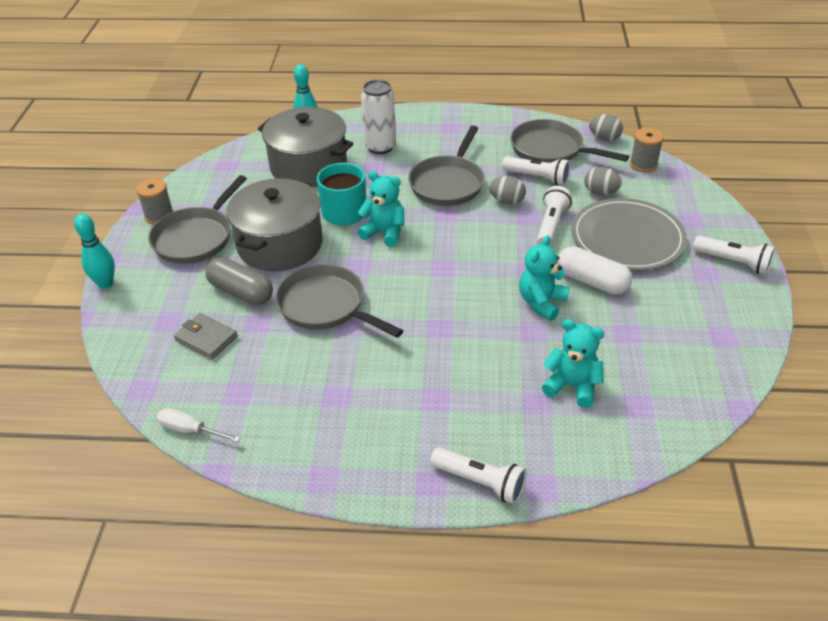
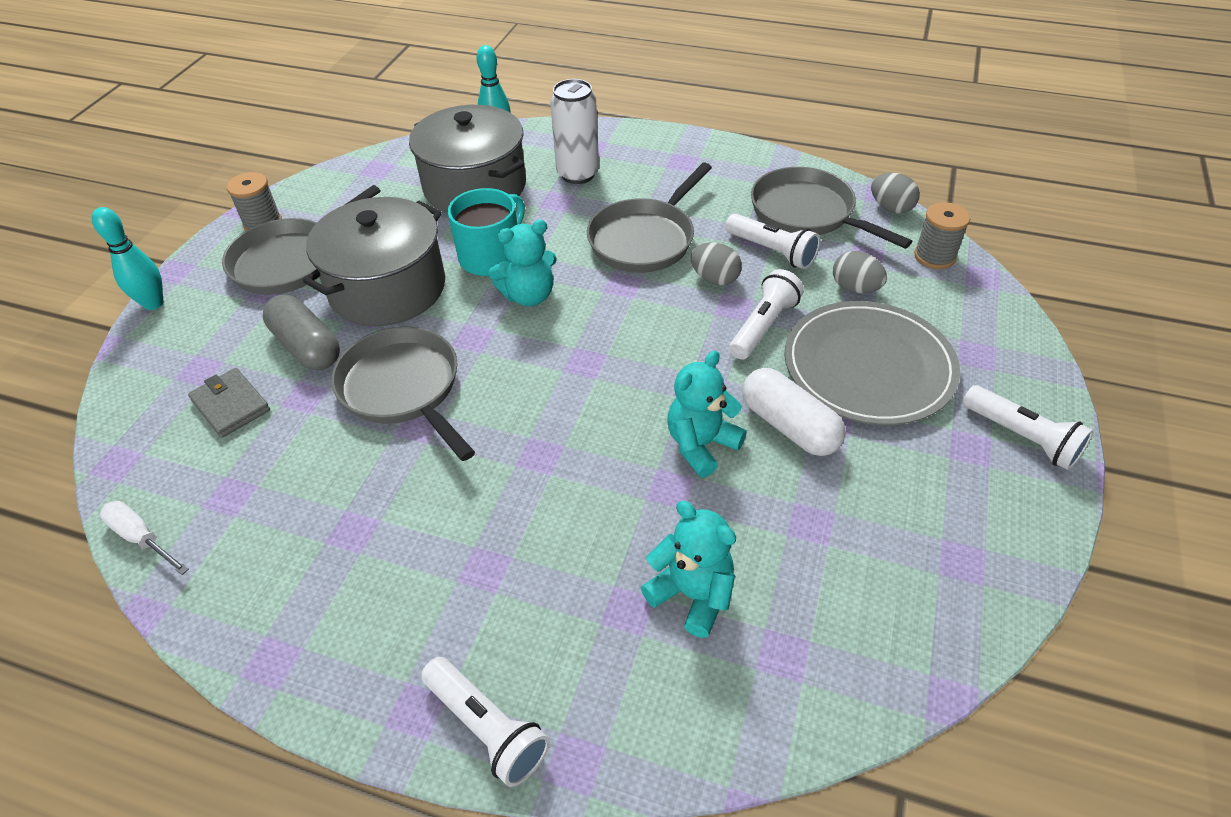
camera: 15 degrees right, 5 degrees up
(384, 232) = (529, 296): turquoise teddy bear -> turquoise teddy bear turned 120 degrees clockwise

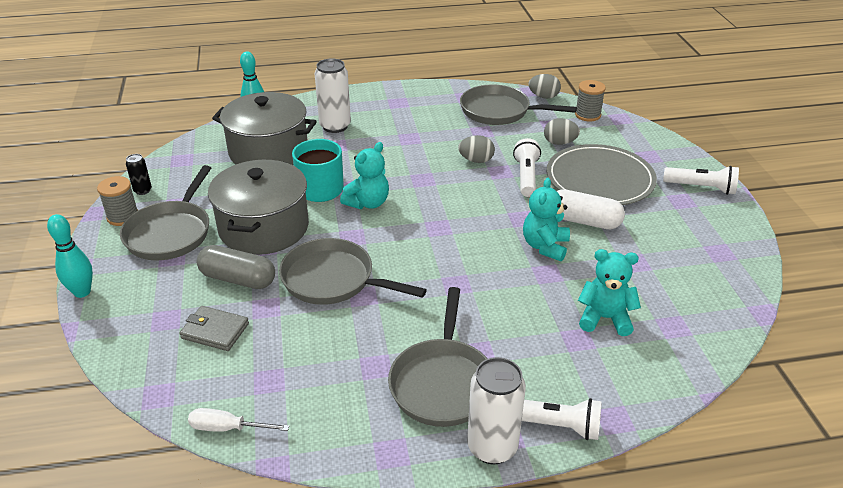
camera: 30 degrees left, 10 degrees down
(307, 196) = (143, 190): none -> black can
(386, 719) = (492, 447): none -> white can
(645, 239) = (414, 151): grey pan -> grey pan (443, 382)
(772, 251) = (496, 137): white flashlight -> none

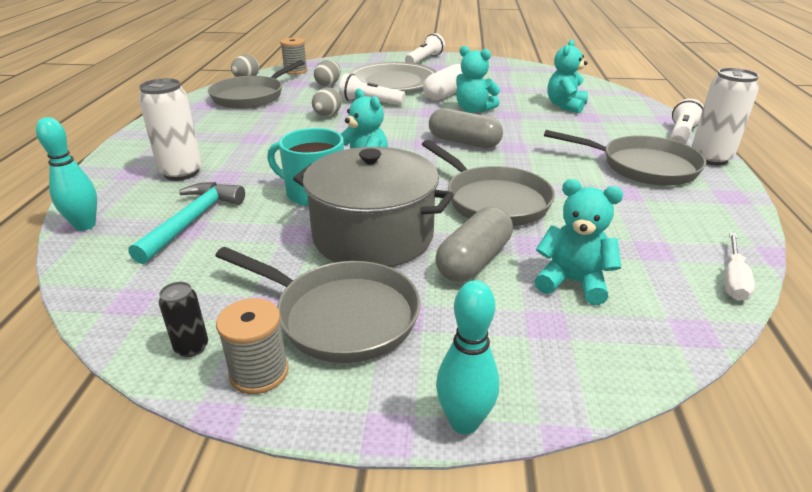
camera: 75 degrees left, 5 degrees down
(215, 331) = (572, 282): grey wallet -> turquoise teddy bear
(268, 151) = (192, 221): grey pot -> turquoise hammer
(333, 280) = (493, 200): grey pan -> grey pan turned 75 degrees counterclockwise
(451, 250) = (464, 142): none -> grey capsule

